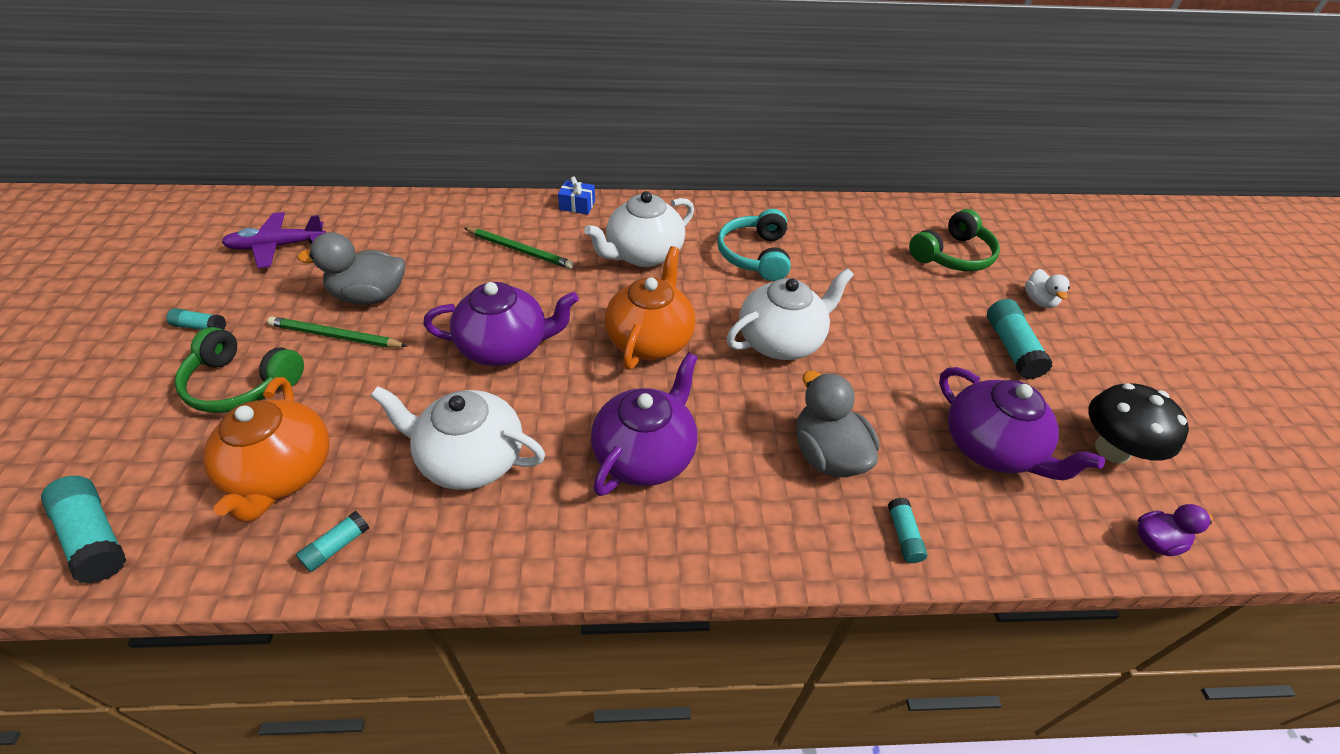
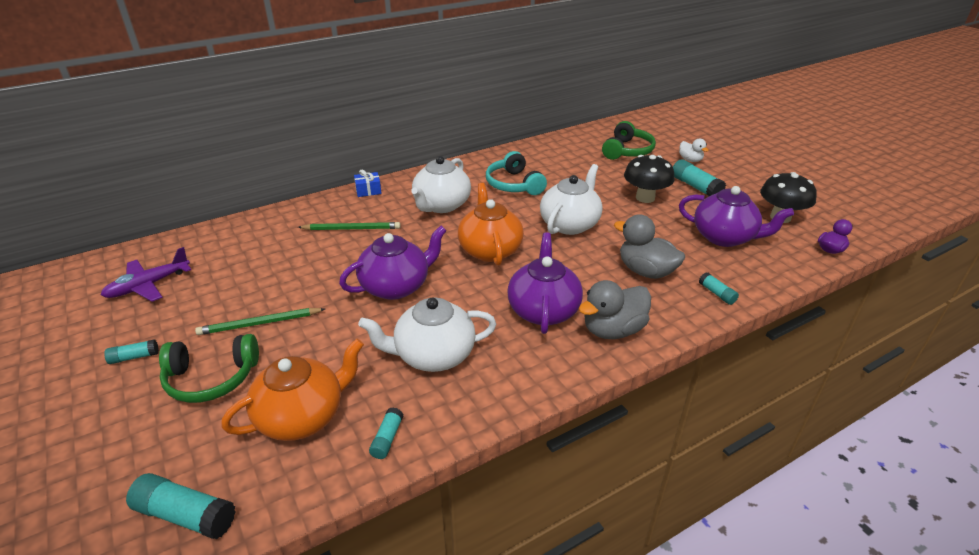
camera: 25 degrees left, 10 degrees down
(282, 473) = (302, 416): orange teapot -> orange teapot turned 90 degrees counterclockwise
(369, 296) = (262, 291): grey duck -> grey duck (613, 330)
(919, 338) = (645, 198): none -> black mushroom

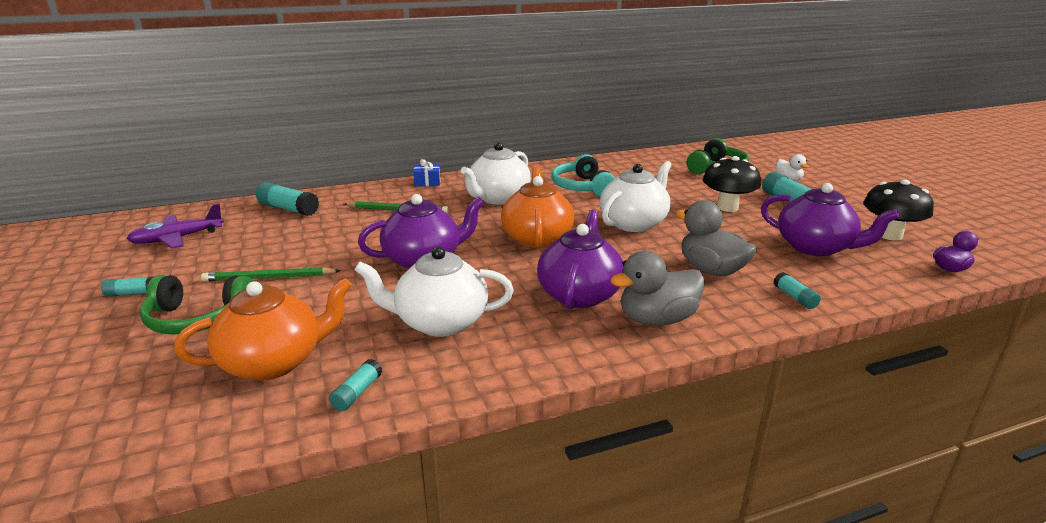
camera: 10 degrees right, 10 degrees down
(185, 515) = (106, 437): turquoise glue stick -> turquoise glue stick (288, 209)

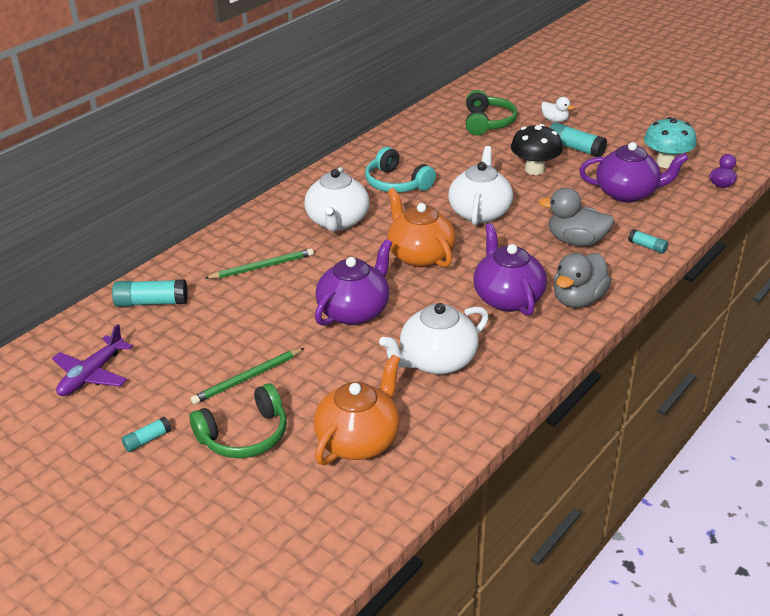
camera: 30 degrees left, 10 degrees up
(357, 393) = (447, 435): turquoise glue stick -> none
(427, 182) = (246, 223): blue gift -> none
(889, 235) = (666, 163): black mushroom -> turquoise mushroom

